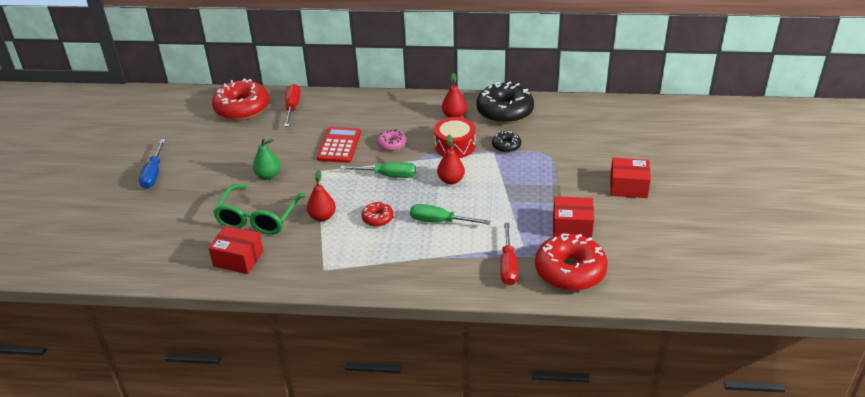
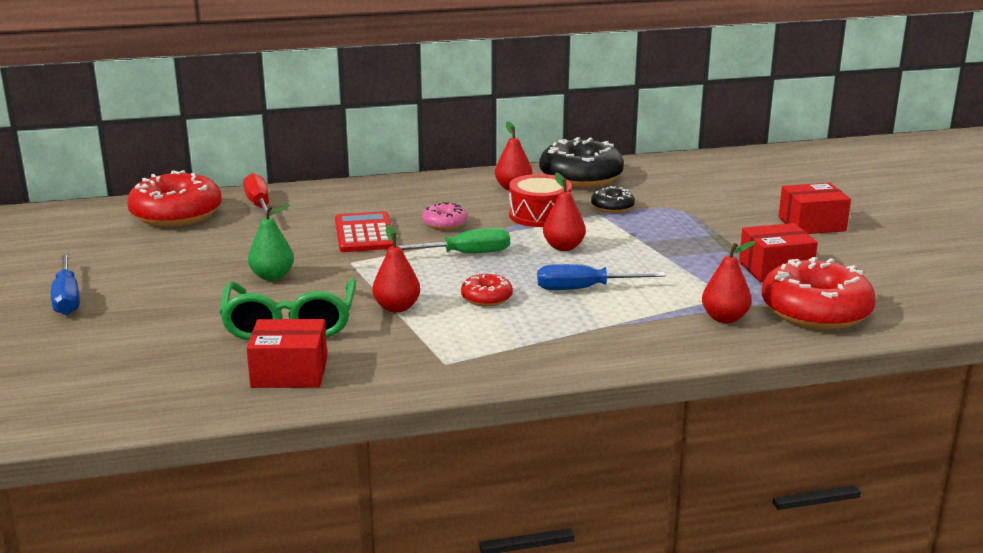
camera: 20 degrees left, 15 degrees down
(440, 221) = (584, 289): green screwdriver -> blue screwdriver
(508, 265) = (724, 318): red screwdriver -> red pear

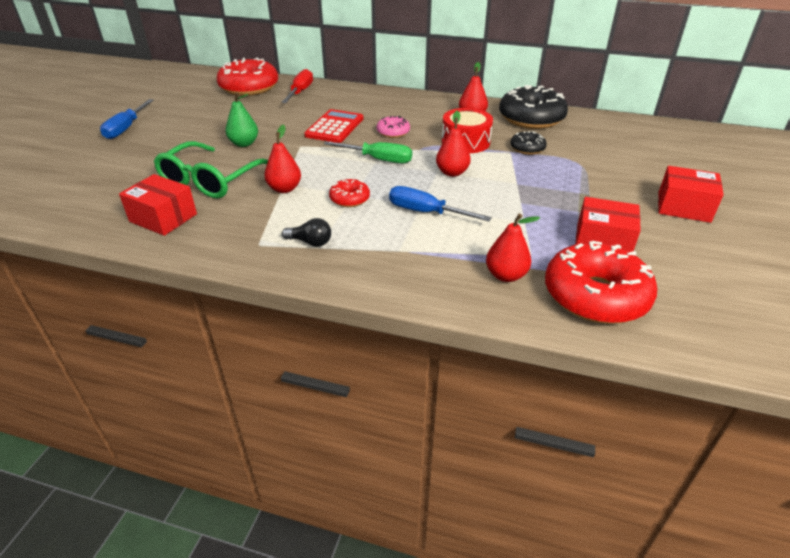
camera: 30 degrees right, 15 degrees up
(500, 346) = (310, 242): none -> black light bulb

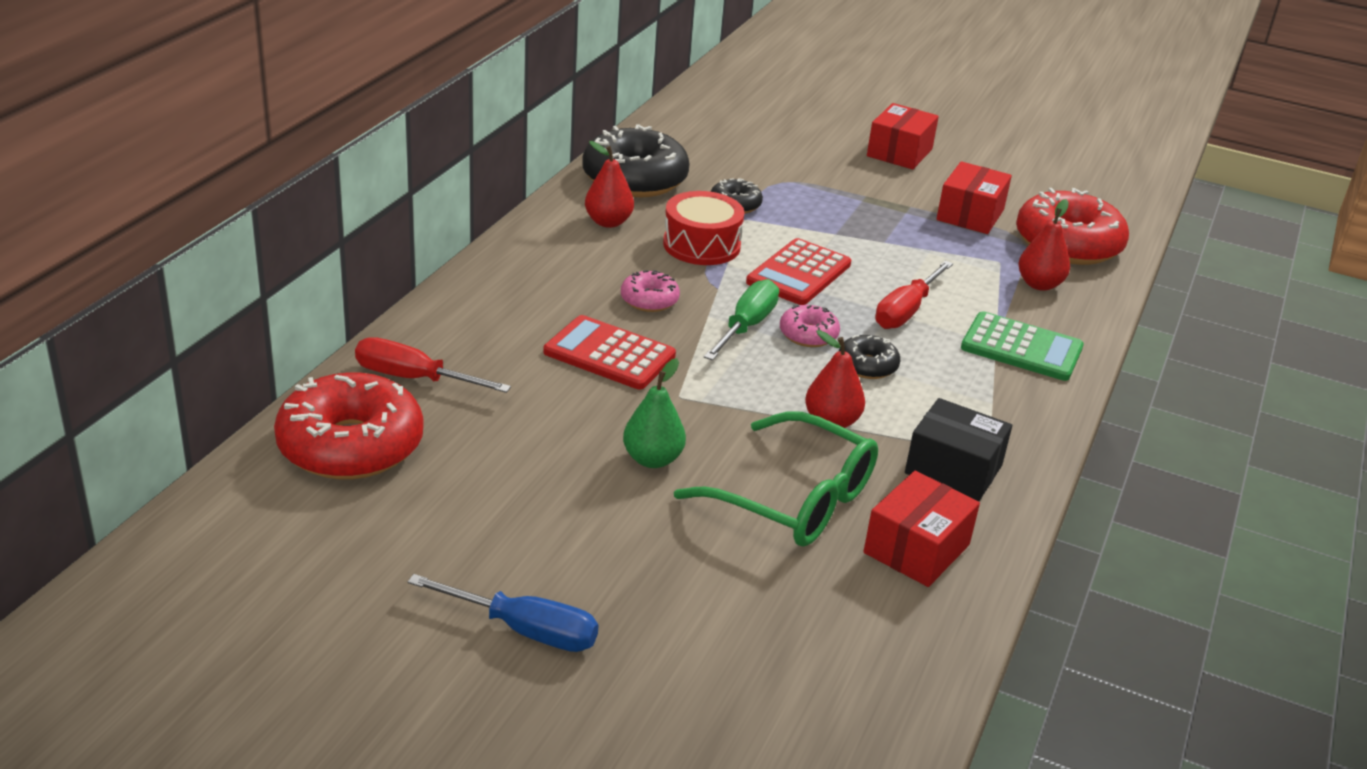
camera: 85 degrees left, 5 degrees down
(240, 231) = (953, 469): none -> black box
(310, 242) = (980, 408): black light bulb -> none
(349, 199) = (867, 366): red donut -> black donut
(378, 178) = (808, 335): none -> pink donut
(398, 262) = (1021, 348): none -> green calculator
(426, 212) = (906, 311): blue screwdriver -> red screwdriver
(452, 172) = (799, 273): red pear -> red calculator

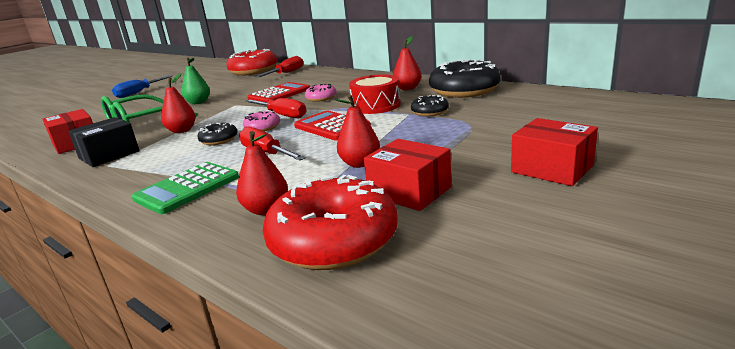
camera: 110 degrees right, 10 degrees down
(746, 326) = (282, 115): green screwdriver -> red screwdriver
(917, 243) = (360, 164): none -> red pear

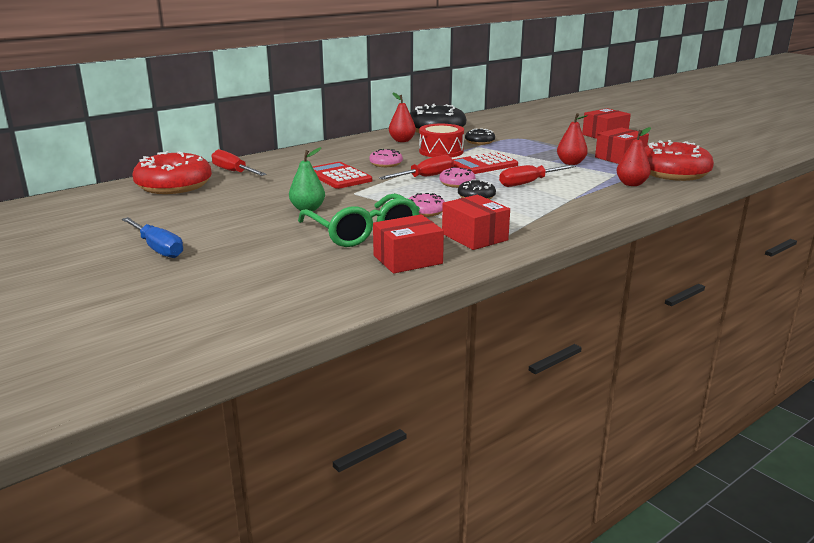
camera: 80 degrees left, 0 degrees up
(109, 155) = (474, 237): black box -> red box
(182, 131) = (425, 211): red pear -> pink donut
(187, 188) = (585, 203): green calculator -> none

